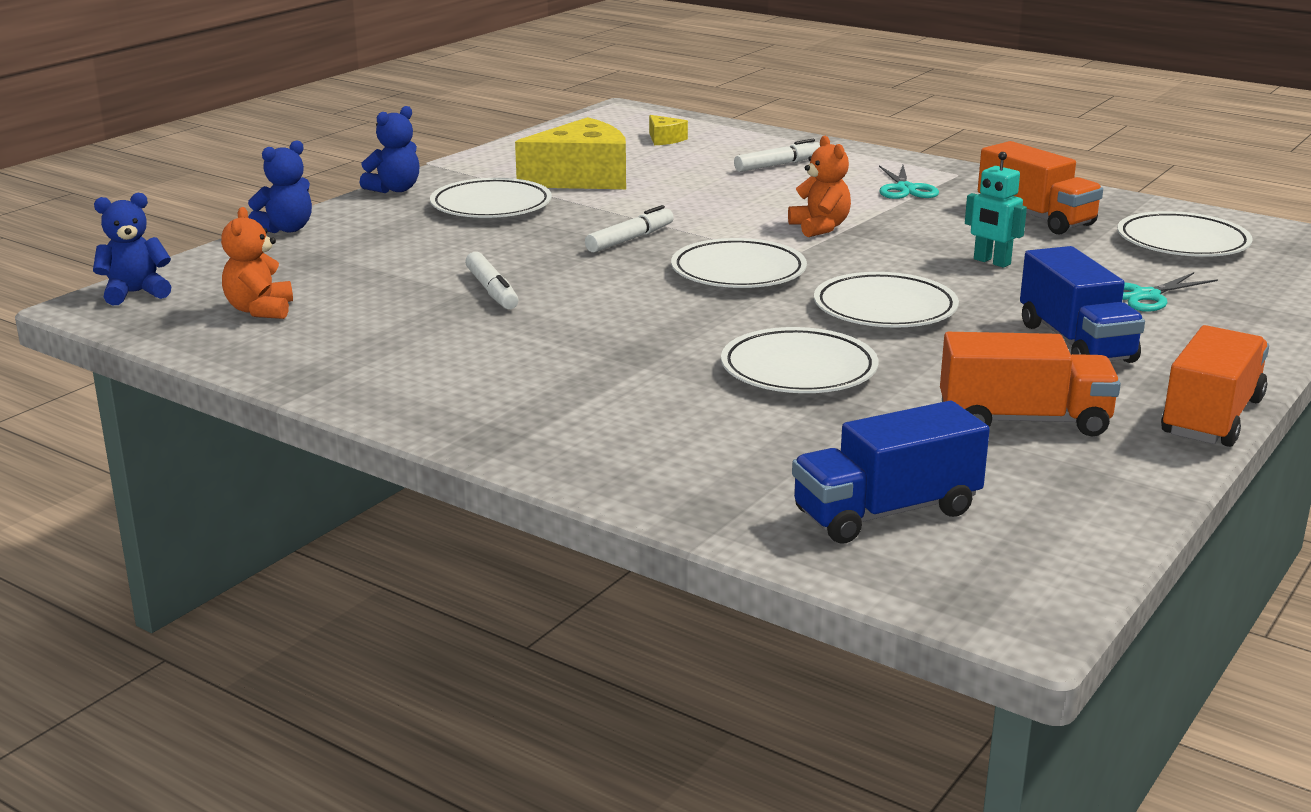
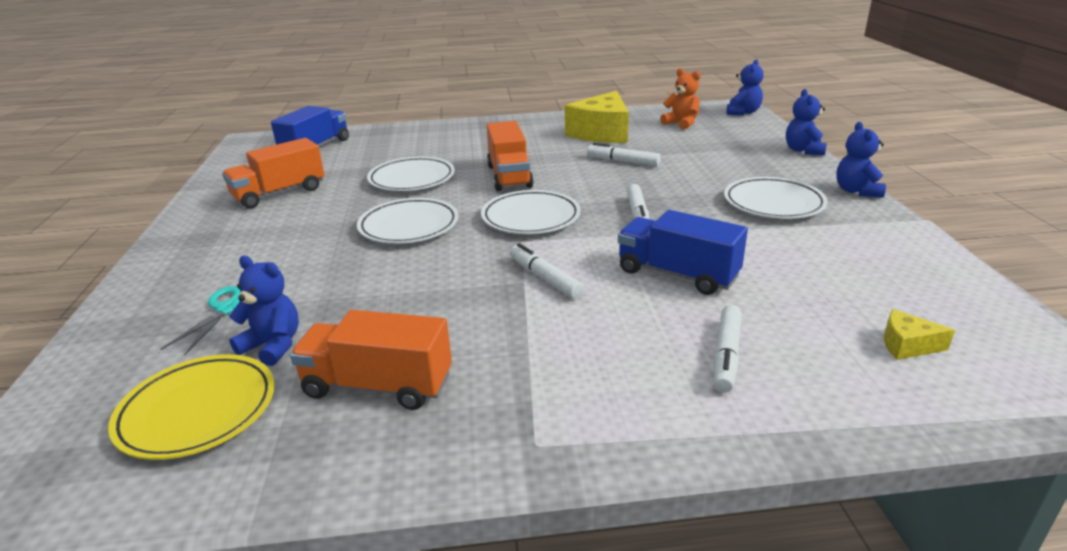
camera: 140 degrees right, 5 degrees up
(582, 178) = (804, 252): yellow cheese -> yellow cheese (601, 133)
(820, 228) = (545, 278): orange teddy bear -> white marker
(905, 189) = (553, 374): turquoise scissors -> none
(991, 262) = (374, 297): turquoise robot -> none
(1076, 342) = (270, 246): blue truck -> blue truck (677, 274)
(1109, 259) = (273, 346): none -> blue teddy bear
(1182, 243) = (198, 411): white plate -> yellow plate
(1212, 417) = (174, 227): orange truck -> orange truck (509, 176)

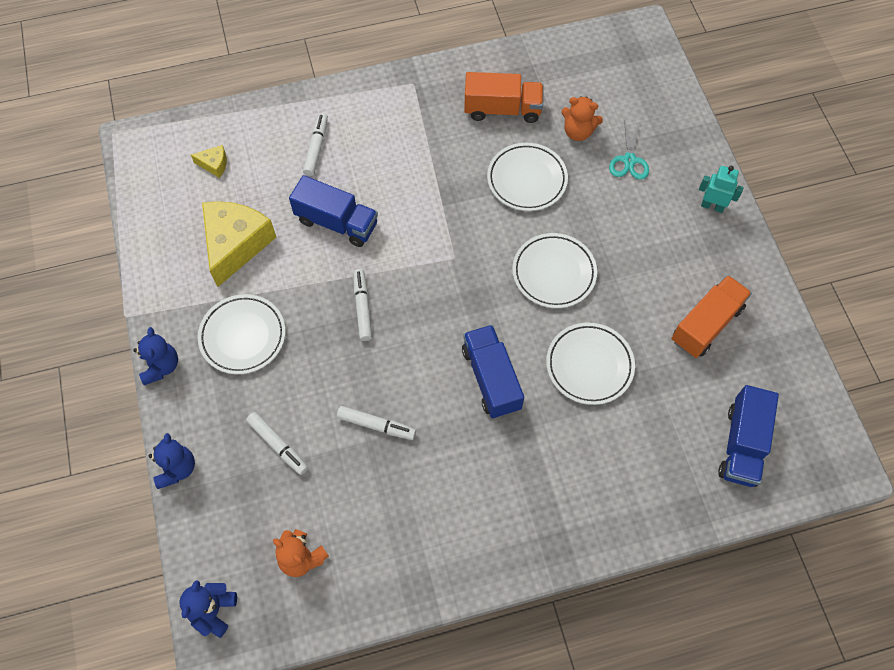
camera: 170 degrees right, 35 degrees up
(171, 263) = (712, 206): none -> turquoise robot
(198, 411) = (586, 85): yellow plate -> none
(273, 346) = (578, 132): blue teddy bear -> orange teddy bear
(509, 176) = (491, 378): orange truck -> blue truck
(531, 217) = (454, 295): white plate -> white plate (527, 179)
(545, 278) = (428, 210): white marker -> white marker (278, 445)
(601, 133) = (404, 516): yellow cheese -> yellow cheese (236, 244)

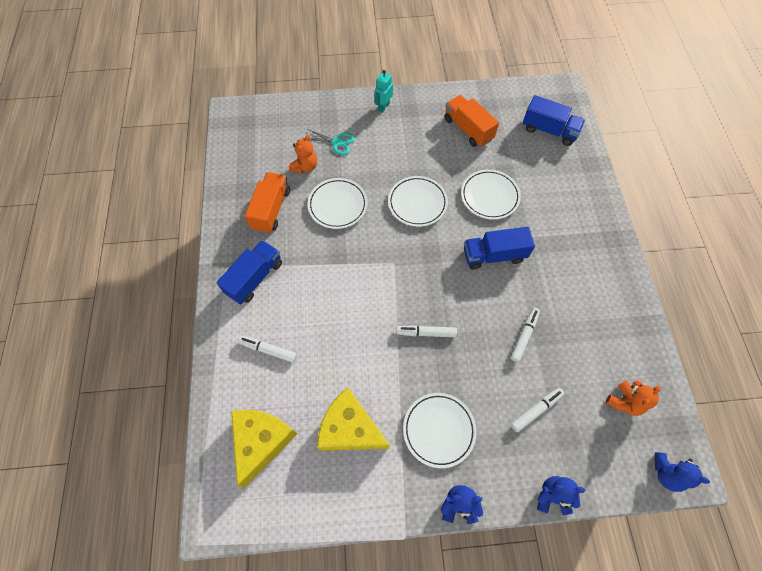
camera: 80 degrees left, 0 degrees up
(214, 164) = (261, 441): yellow cheese -> yellow cheese, size x2.29
(337, 222) = (346, 342): blue truck -> blue truck (255, 278)

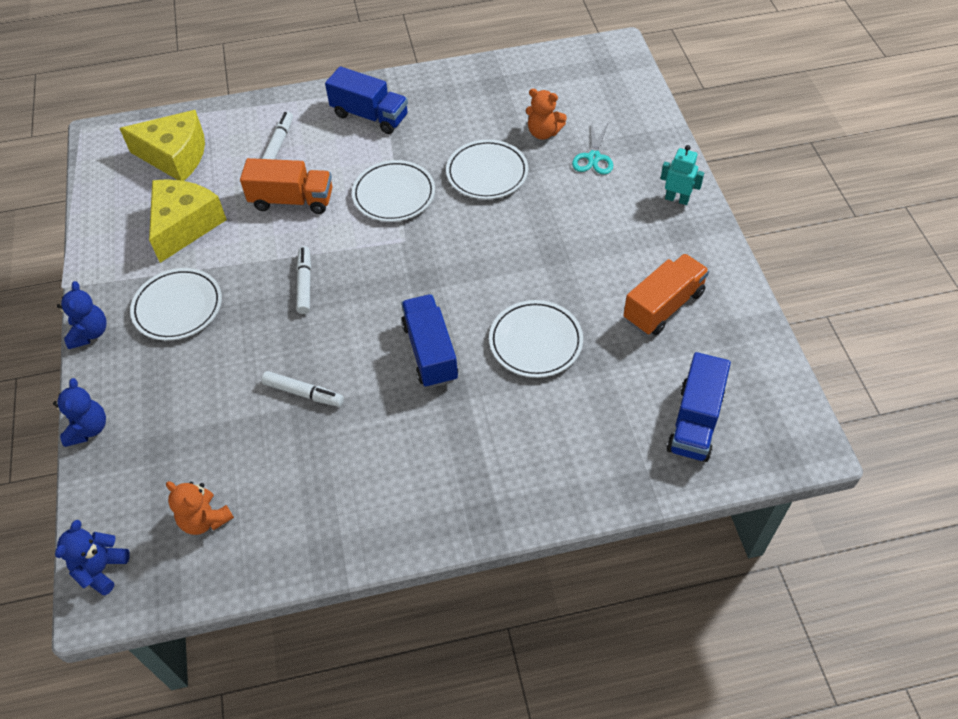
camera: 85 degrees right, 10 degrees down
(271, 209) = (469, 113): orange truck -> orange truck (292, 200)
(417, 203) = (506, 256): white plate -> white plate (394, 195)
(536, 410) = (197, 409): white marker -> none

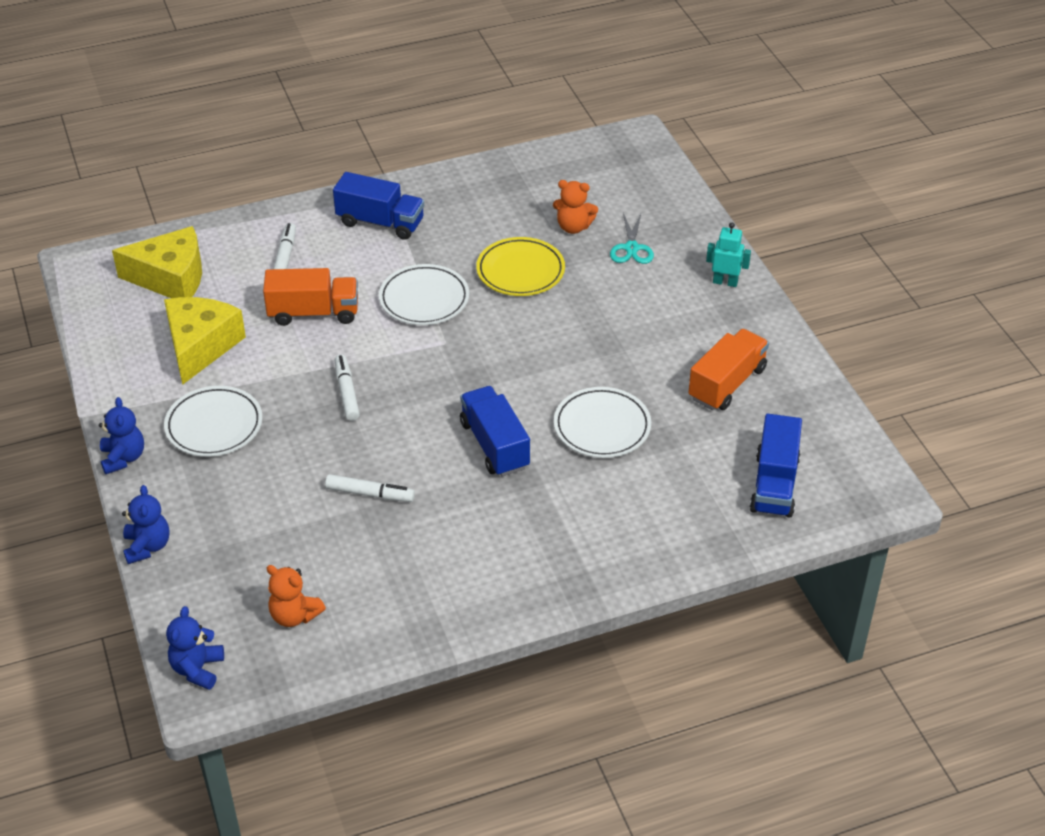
camera: 10 degrees left, 10 degrees down
(487, 173) = (520, 271): white plate -> yellow plate

